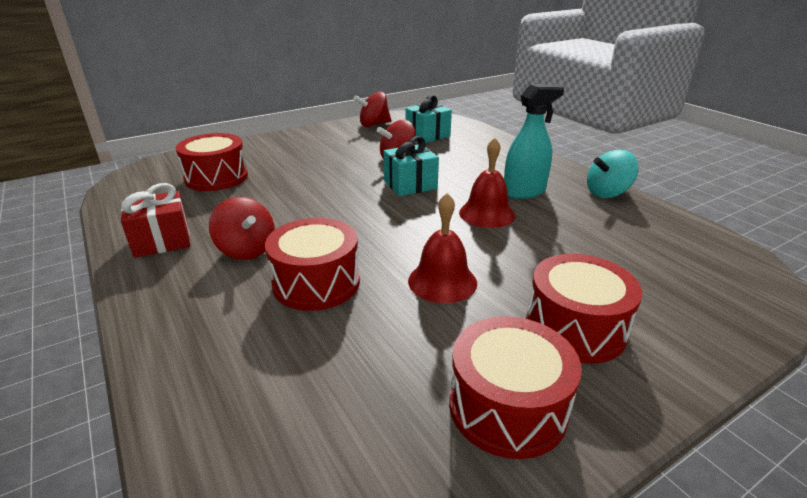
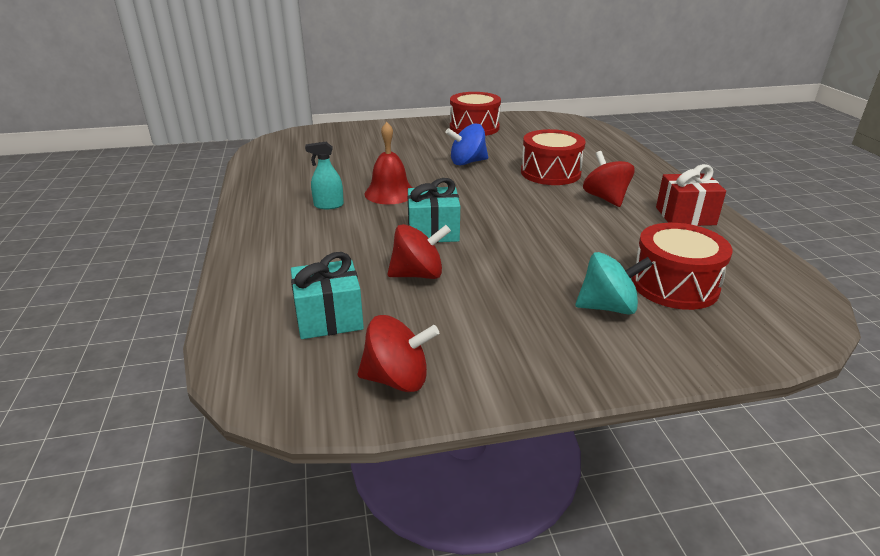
camera: 160 degrees left, 0 degrees up
(442, 281) = (467, 162): red bell -> blue spinning top
(524, 191) = (328, 205): turquoise spray bottle -> turquoise spray bottle, size x0.60
(575, 328) = (415, 139): red drum -> none
(607, 193) = (258, 192): turquoise spinning top -> turquoise spinning top (608, 307)

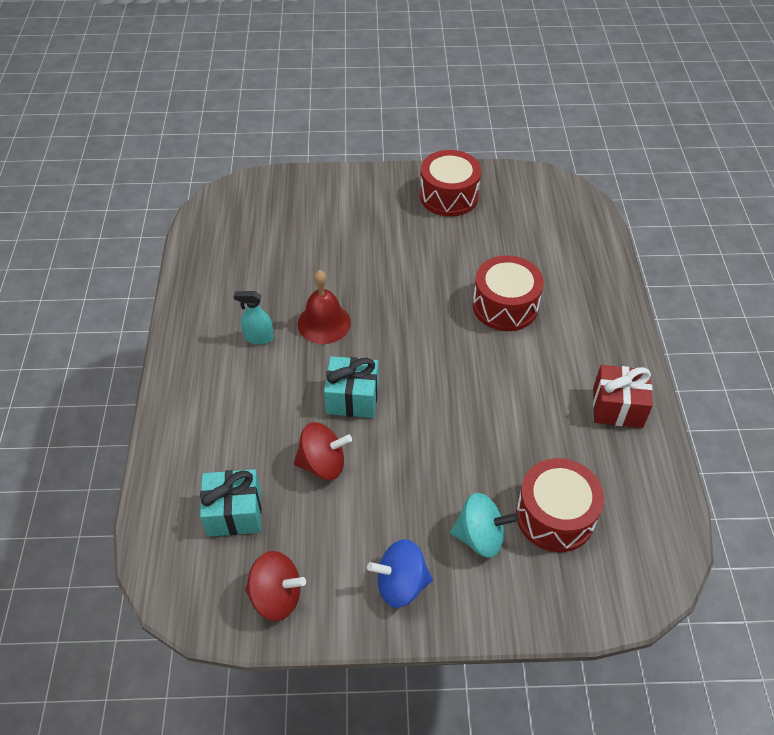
camera: 10 degrees right, 20 degrees up
(467, 162) = (420, 272): blue spinning top -> blue spinning top (401, 584)
(605, 198) = (546, 363): red spinning top -> none

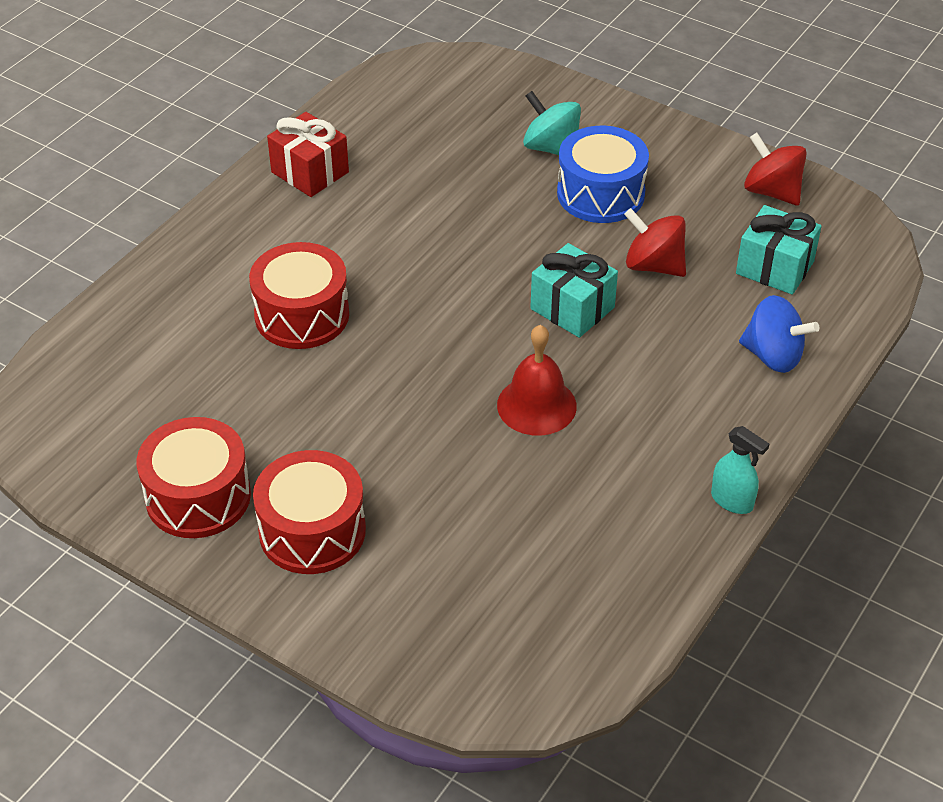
camera: 145 degrees left, 5 degrees down
(258, 337) = (633, 429): turquoise spray bottle -> turquoise spray bottle (732, 501)
(401, 584) = (652, 151): blue spinning top -> blue spinning top (773, 356)
(407, 510) = (600, 194): none -> blue drum
(555, 516) = (469, 131): red drum -> red drum (312, 531)

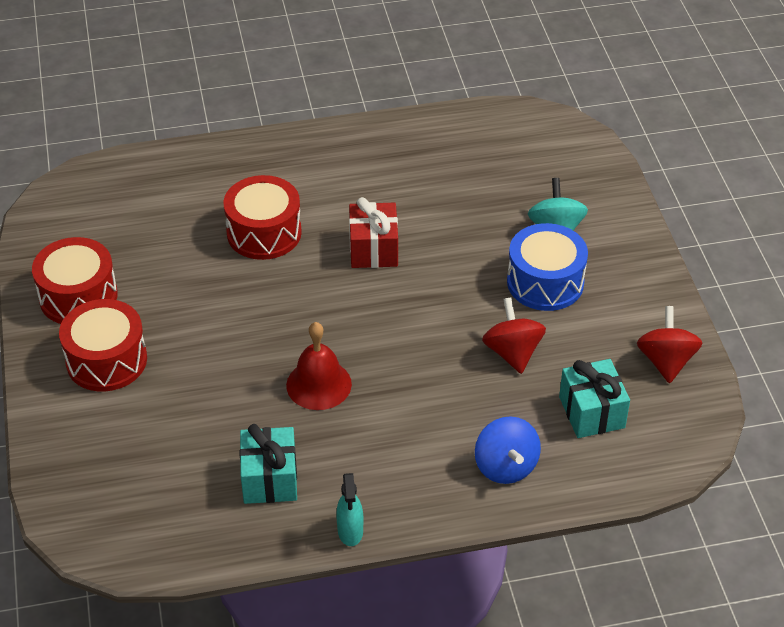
camera: 45 degrees right, 0 degrees up
(310, 172) = (384, 147): red gift -> red gift (373, 249)
(572, 308) = (422, 342): turquoise gift -> turquoise gift (269, 479)

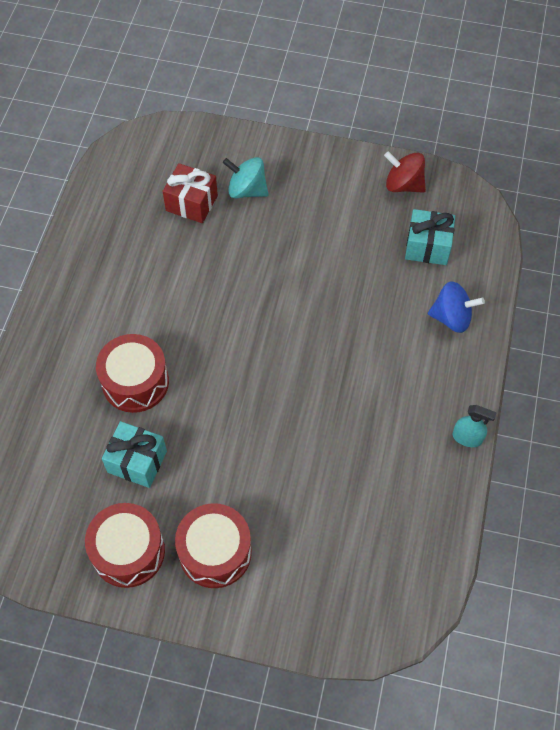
camera: 65 degrees left, 15 degrees up
(269, 479) = (396, 473): turquoise gift -> turquoise gift (137, 461)
(319, 384) = (319, 405): red bell -> none
(373, 249) = (199, 313): red gift -> red gift (191, 203)
(512, 352) = (351, 268): red spinning top -> none
(545, 282) = (294, 219): blue drum -> none

